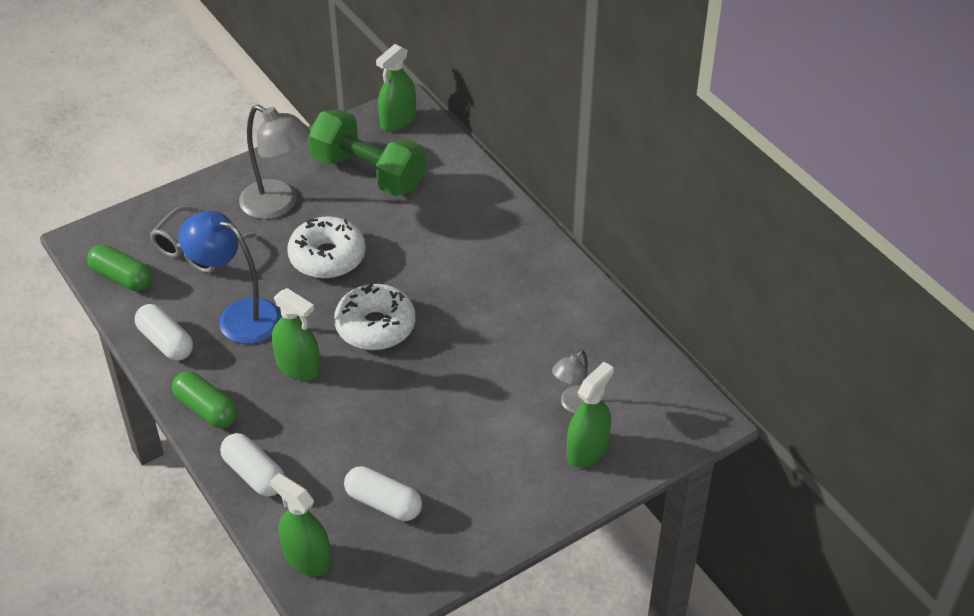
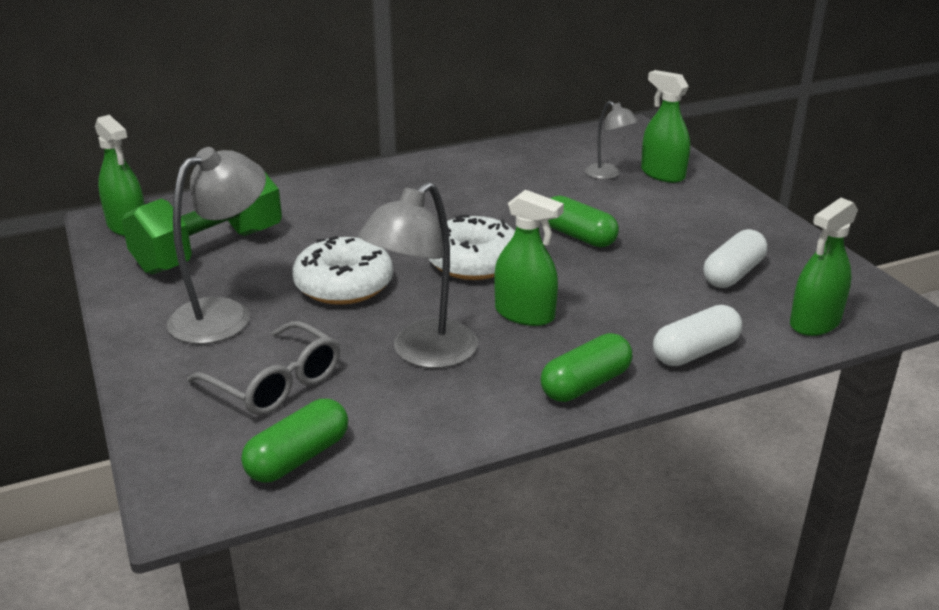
camera: 80 degrees left, 15 degrees down
(165, 342) = (452, 416): white capsule -> none
(238, 316) = (423, 353): blue lamp -> grey lamp
(298, 366) = (524, 314): green spray bottle -> green spray bottle turned 75 degrees clockwise
(435, 391) = (579, 236): none -> green capsule

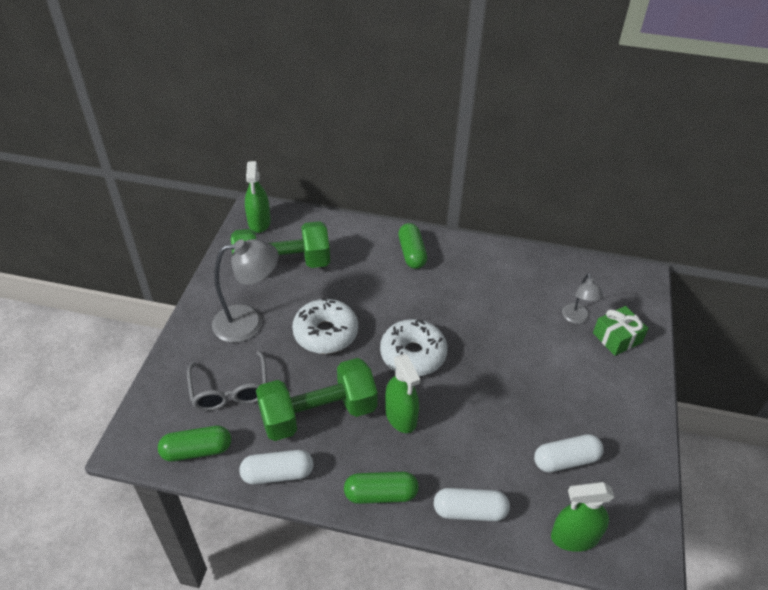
camera: 35 degrees right, 15 degrees up
(423, 353) = (318, 414): grey lamp -> green dumbbell
(439, 426) = (277, 474): none -> white capsule
(579, 236) = (498, 367): green capsule -> green capsule (412, 253)
(662, 174) = (617, 338): green spray bottle -> green gift

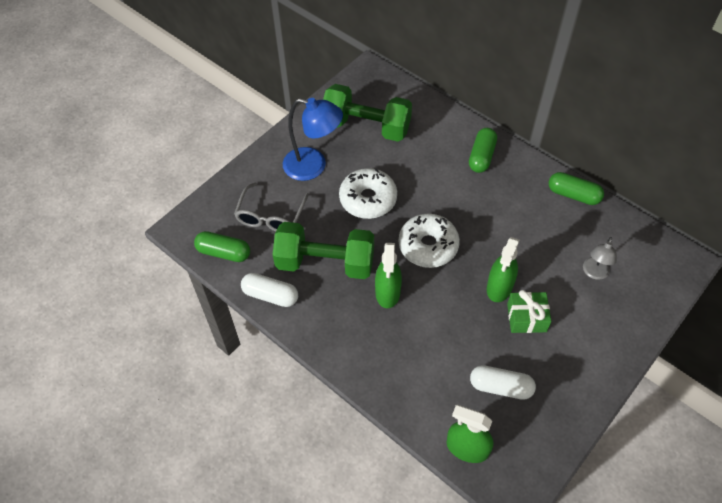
camera: 30 degrees right, 10 degrees up
(249, 322) = (313, 166): grey lamp -> blue lamp
(259, 222) = (368, 81): green spray bottle -> green spray bottle (499, 287)
(381, 494) = (336, 345): green capsule -> green capsule (573, 195)
(470, 511) = (396, 389): white capsule -> none
(617, 338) = (620, 305): green gift -> green gift (526, 317)

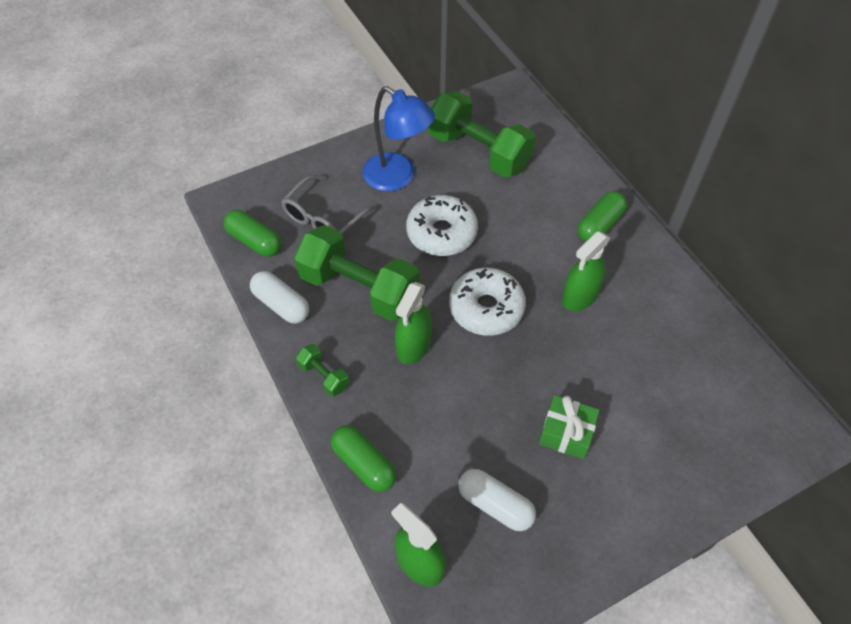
camera: 20 degrees right, 0 degrees up
(331, 339) = (323, 376): none -> green dumbbell
(499, 287) = (550, 385): green spray bottle -> green spray bottle (580, 296)
(573, 195) = (694, 305): green capsule -> green capsule (364, 464)
(594, 273) = (678, 408): grey lamp -> none

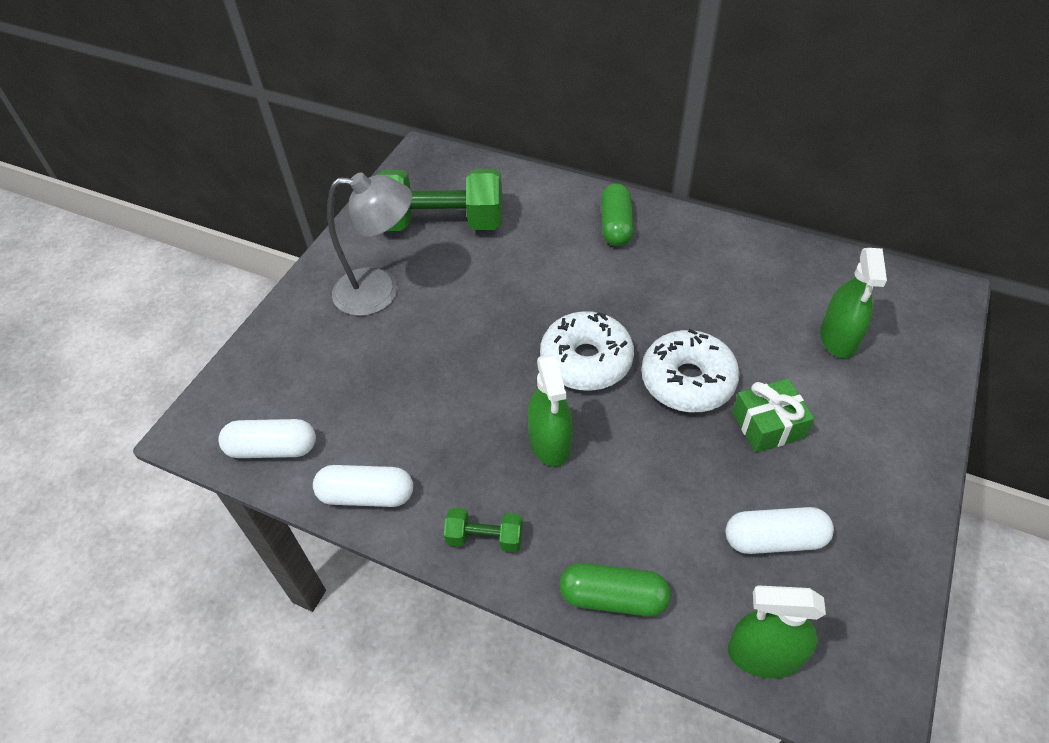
camera: 35 degrees left, 5 degrees down
(254, 241) = (272, 448): green capsule -> white capsule
(324, 218) = (334, 376): grey glasses -> none
(359, 288) = (439, 423): green dumbbell -> none
(397, 178) = (380, 292): blue lamp -> grey lamp
(441, 233) = (475, 318): white donut -> white donut (687, 380)
(580, 296) = (659, 296): green spray bottle -> green spray bottle (838, 338)

